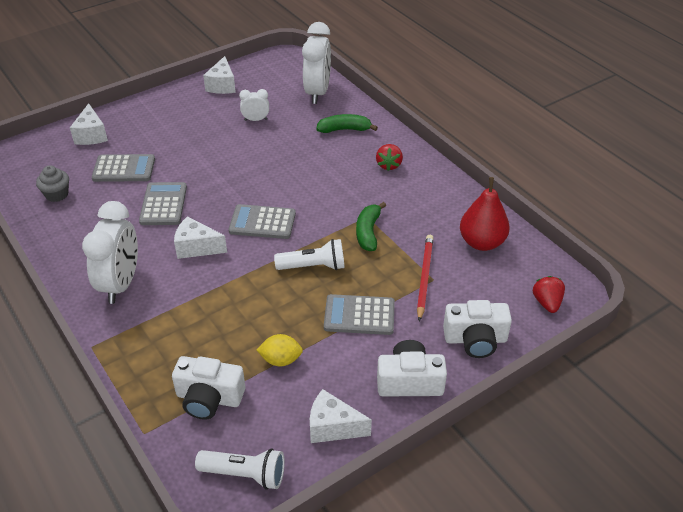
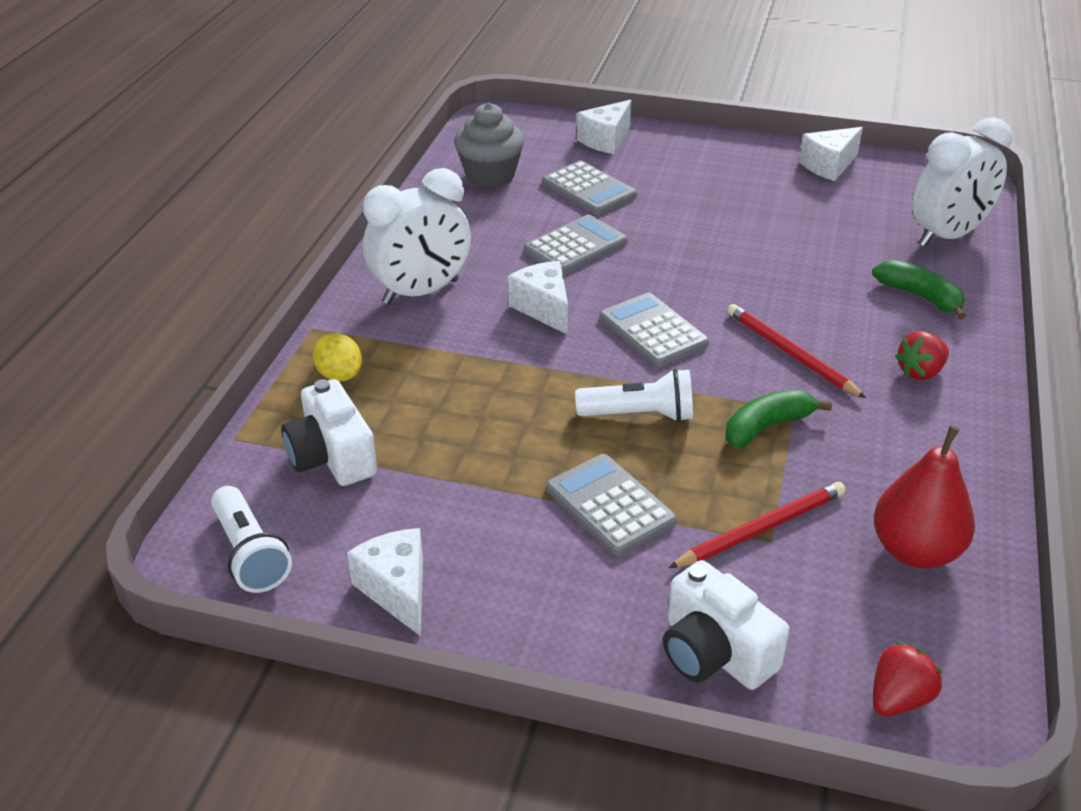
camera: 50 degrees right, 5 degrees down
(57, 194) = (490, 175): grey cupcake -> grey cupcake, size x1.54
(255, 120) = (814, 222): white clock -> none
(281, 360) = (453, 479): yellow lemon -> yellow lemon (339, 375)
(313, 266) = (639, 415): white flashlight -> white flashlight turned 45 degrees counterclockwise
(332, 192) = (790, 354): none -> red pencil
(409, 381) = (554, 622): white camera -> none

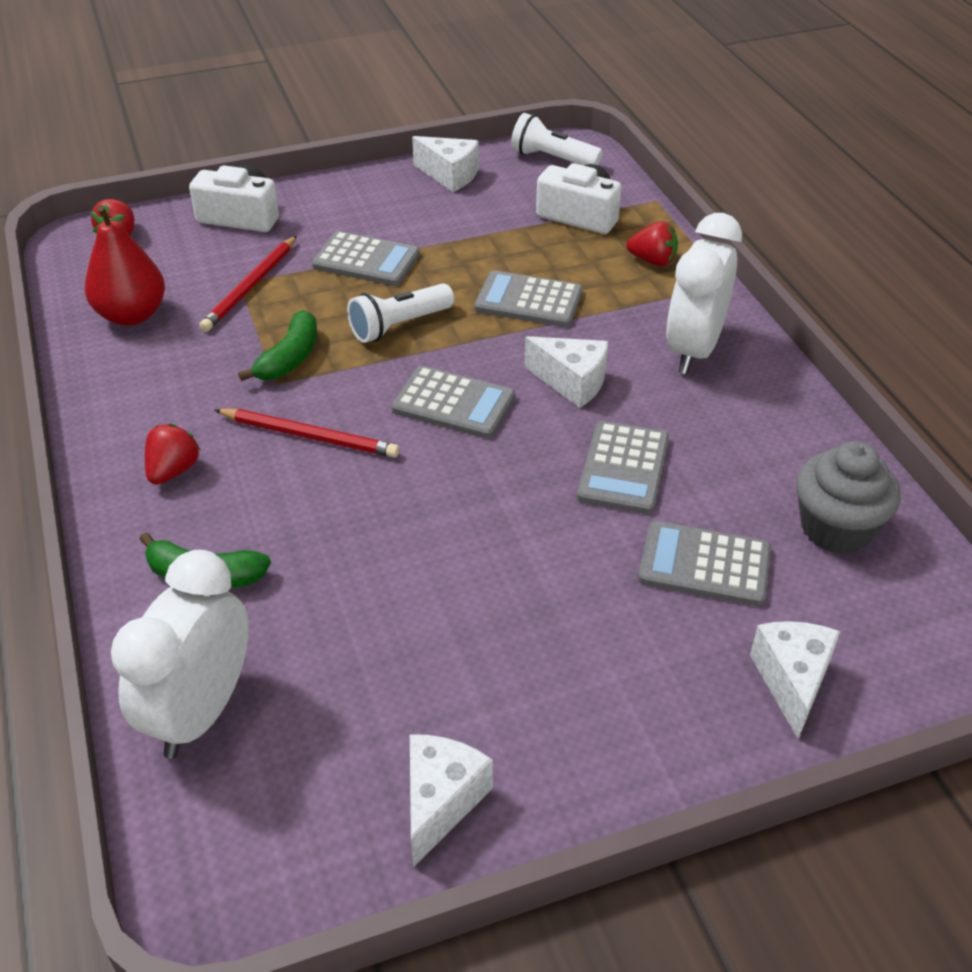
camera: 145 degrees right, 5 degrees up
(339, 375) = (653, 261): yellow lemon -> red strawberry
(497, 387) = (528, 300): none -> grey calculator

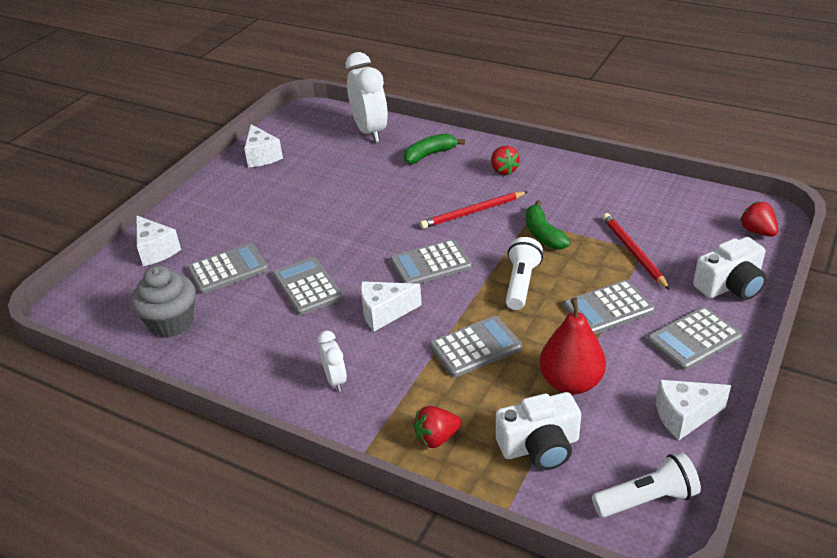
camera: 140 degrees right, 5 degrees down
(132, 315) = (653, 204): red pear -> red pear (570, 382)
(349, 205) = (694, 339): none -> grey calculator
(694, 350) = (335, 380): white clock -> white clock, size x0.49

